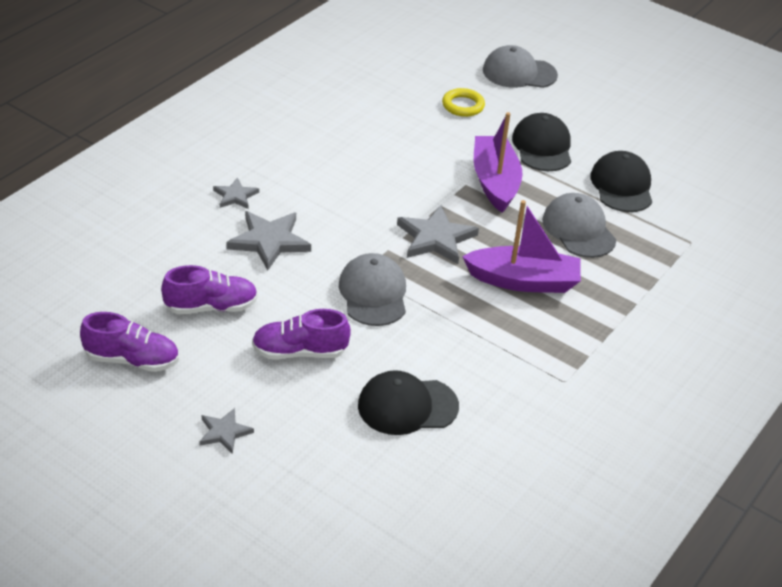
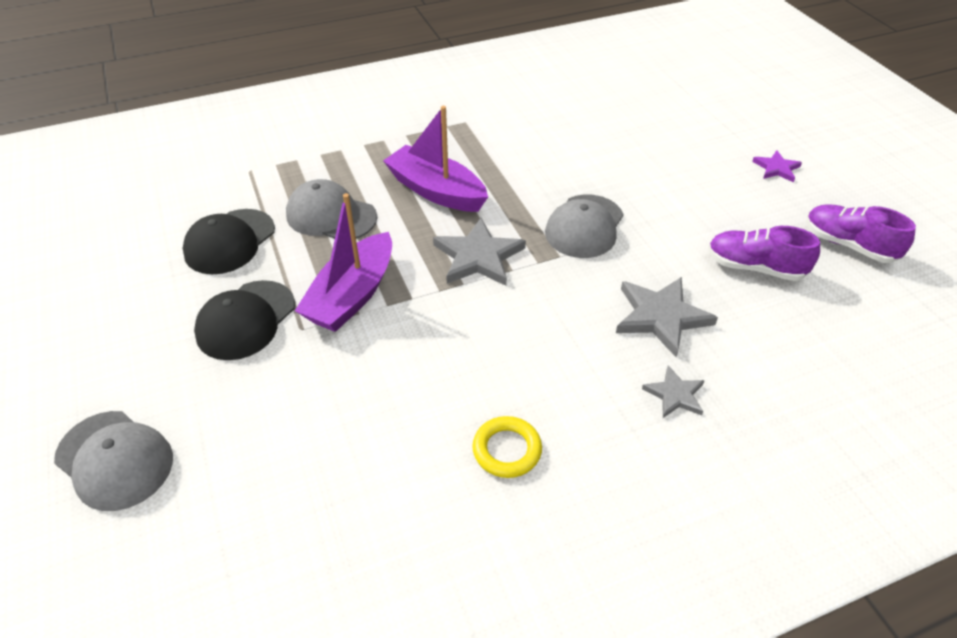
camera: 145 degrees left, 5 degrees up
(224, 432) = (776, 168): grey star -> purple star
(299, 352) = (685, 202): purple shoe -> none
(407, 406) = (618, 140): black cap -> none
(463, 106) = (263, 428): yellow ring -> yellow ring (507, 450)
(578, 229) = (331, 216): grey cap -> grey cap turned 105 degrees clockwise

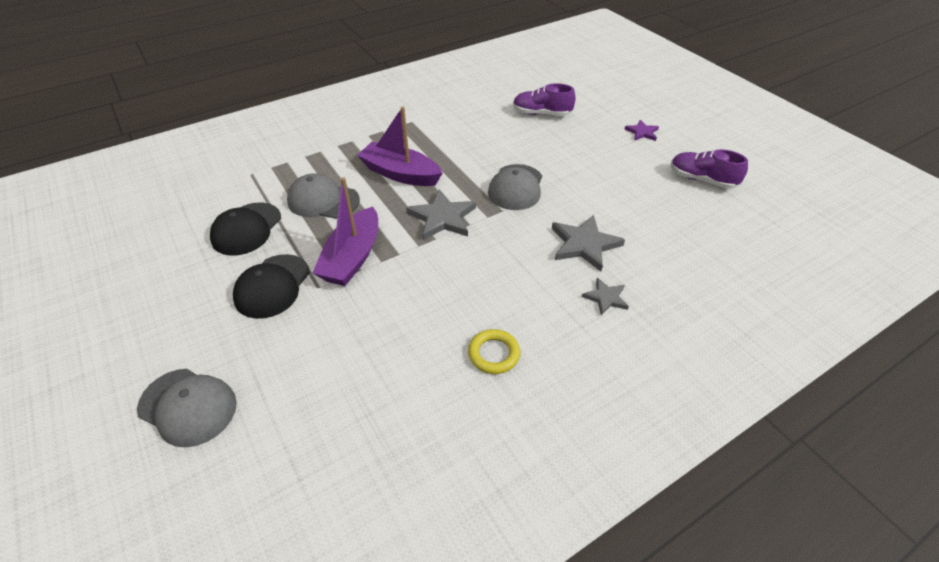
camera: 10 degrees left, 0 degrees up
(754, 267) = (642, 202): purple shoe -> purple shoe (541, 113)

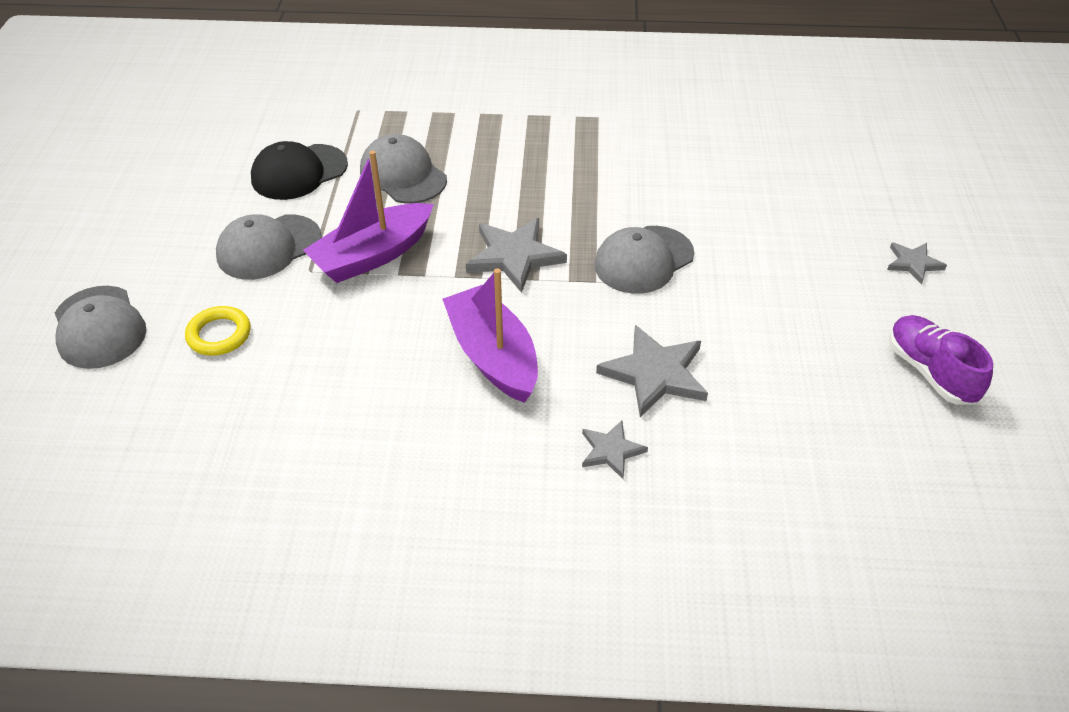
camera: 35 degrees right, 0 degrees up
(272, 286) = (268, 247): black cap -> grey cap
(400, 174) = (518, 180): purple boat -> purple boat (493, 356)
(494, 354) = (415, 439): yellow ring -> yellow ring (219, 335)
(541, 113) = (787, 175): purple shoe -> none
(642, 132) = (913, 263): purple star -> grey star

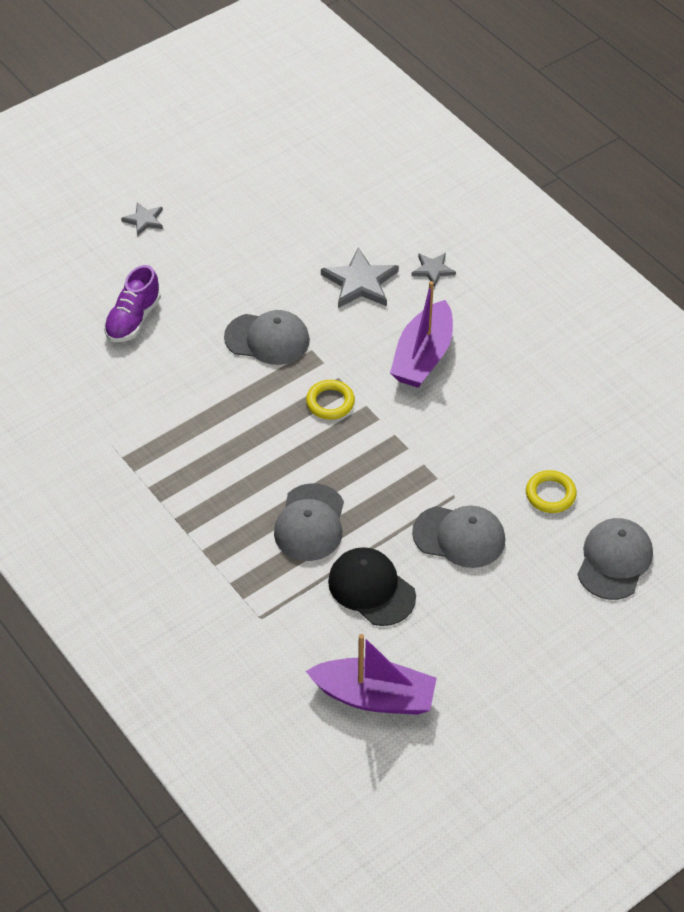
camera: 130 degrees left, 5 degrees up
(299, 172) = (371, 588): black cap -> black cap turned 150 degrees counterclockwise
(373, 255) = (406, 474): purple boat -> purple boat (374, 696)
(514, 256) = (330, 402): grey star -> yellow ring
(930, 372) = (240, 180): purple shoe -> purple shoe (133, 319)

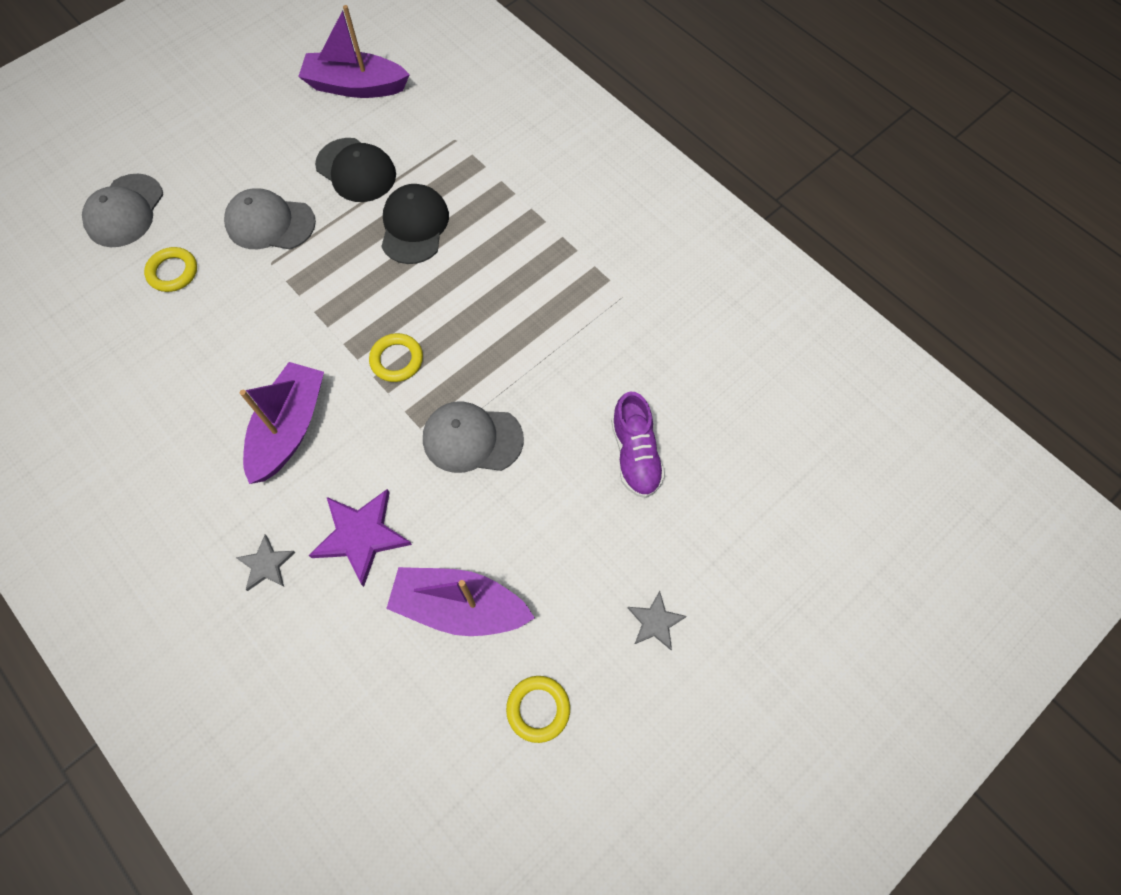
camera: 175 degrees right, 15 degrees up
(133, 319) = (635, 455): purple shoe -> purple shoe turned 150 degrees clockwise
(236, 183) = (538, 709): none -> yellow ring
(286, 237) = (459, 607): none -> purple boat
(310, 523) = (414, 226): grey cap -> black cap
(360, 282) = (361, 535): grey star -> purple star

